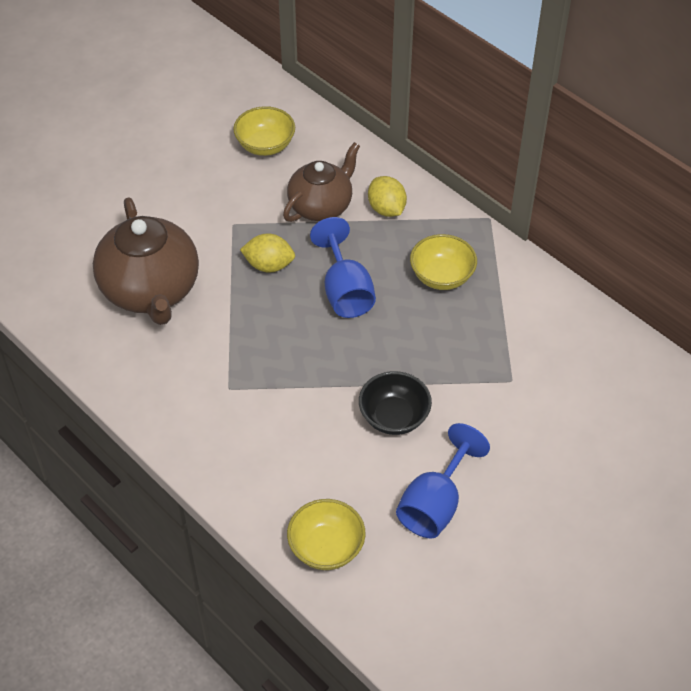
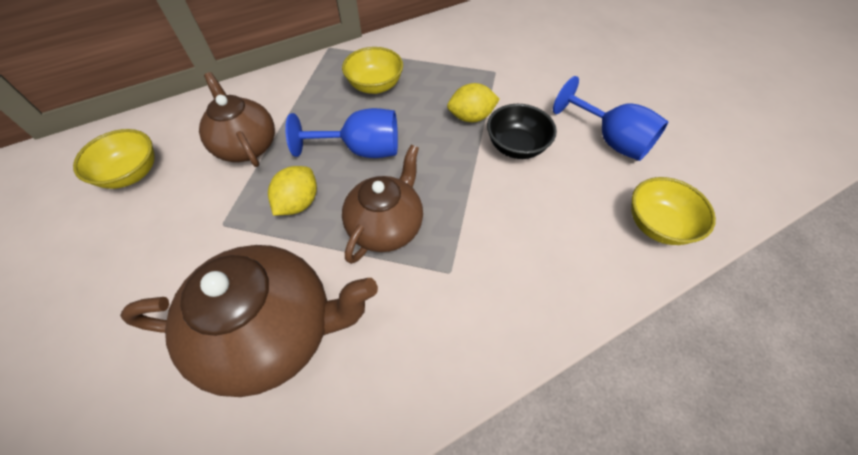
camera: 75 degrees left, 5 degrees up
(262, 333) = (386, 226): none -> brown teapot
(386, 209) = (280, 102): yellow lemon -> yellow lemon (471, 117)

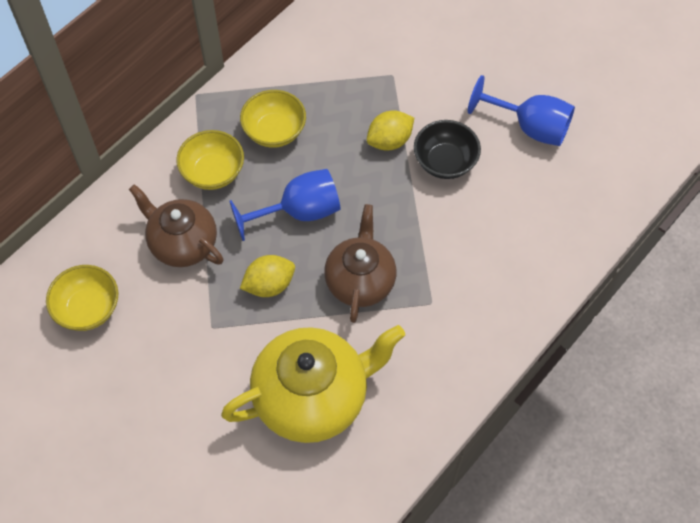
camera: 20 degrees left, 5 degrees up
(274, 332) = (313, 397): brown teapot -> yellow teapot
(298, 203) = (269, 285): yellow lemon -> yellow lemon turned 60 degrees clockwise
(657, 225) = (588, 204): yellow bowl -> yellow bowl (213, 172)

